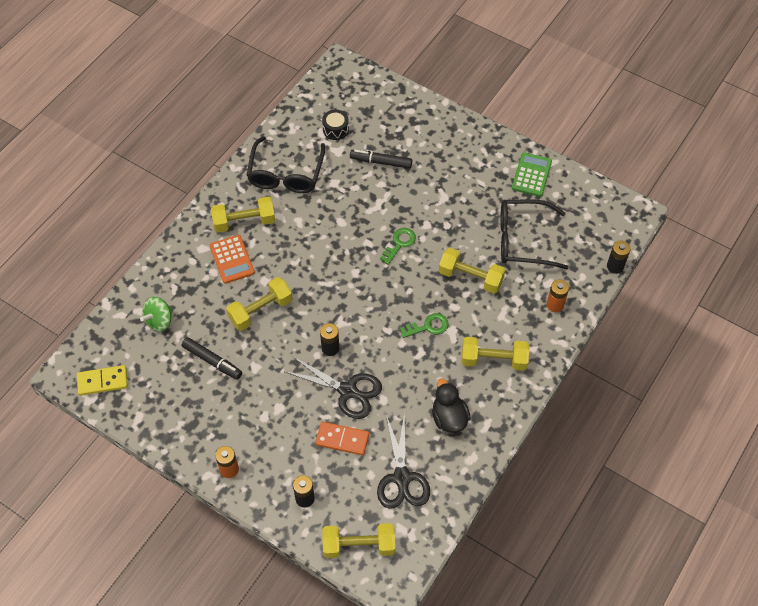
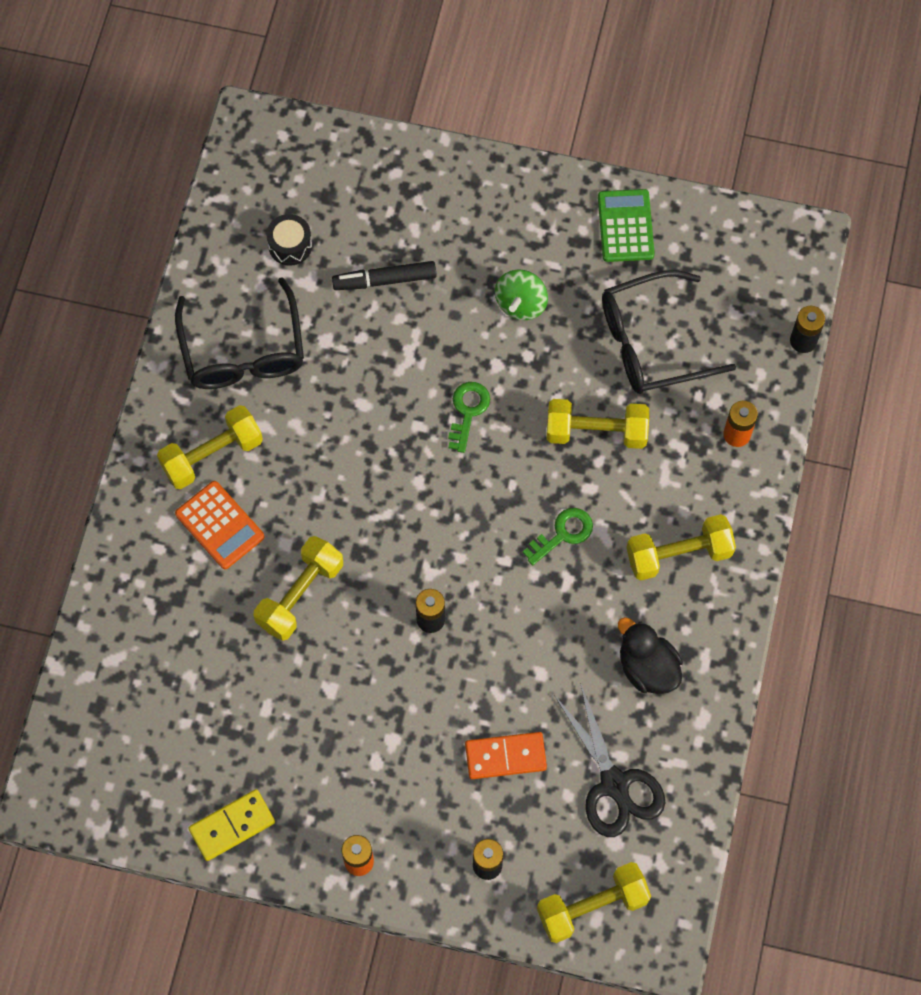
camera: 20 degrees left, 10 degrees up
(102, 381) = (107, 793): yellow domino -> yellow domino (232, 825)
(159, 321) = (151, 666): green spinning top -> green spinning top (521, 304)
(212, 361) = (261, 702): black marker -> none
(347, 391) = (483, 678): black scissors -> none

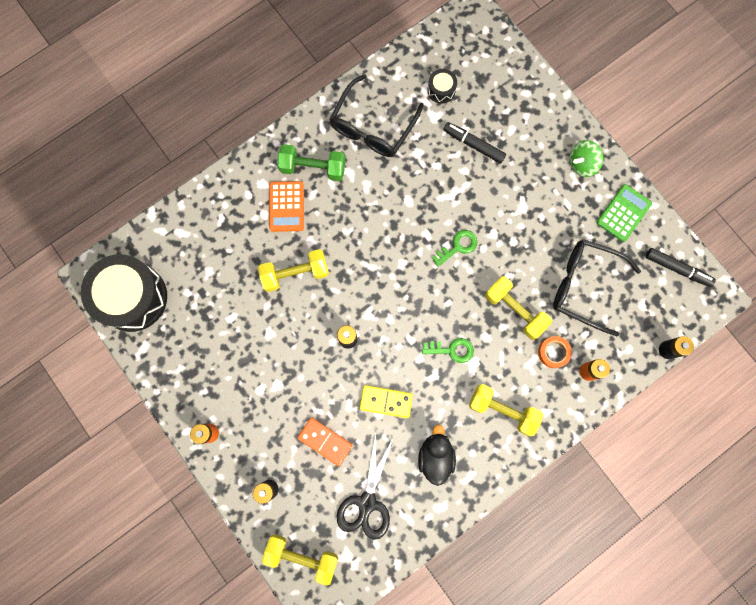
camera: 40 degrees right, 10 degrees up
(121, 783) = (133, 297): none -> black drum
(212, 455) = (313, 168): yellow dumbbell -> green dumbbell
(232, 825) = (165, 363): yellow domino -> yellow domino (386, 401)
(521, 304) = (533, 211): green spinning top -> green spinning top (582, 164)
(680, 444) = (553, 352): none -> orange tape
(738, 242) = (677, 269): none -> black marker

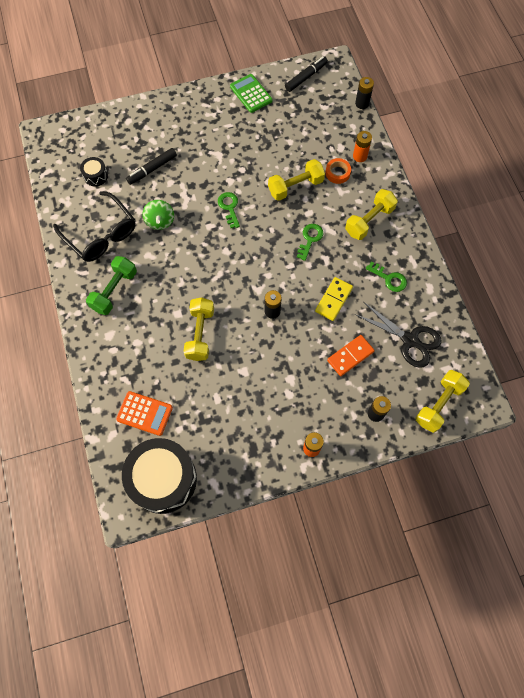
camera: 70 degrees left, 10 degrees down
(286, 206) = (138, 322): orange calculator -> orange calculator (144, 413)
(435, 456) = (389, 278): black duck -> green key
(582, 164) = (201, 105): green spinning top -> green spinning top (160, 221)
(585, 286) = (296, 136): black glasses -> none

